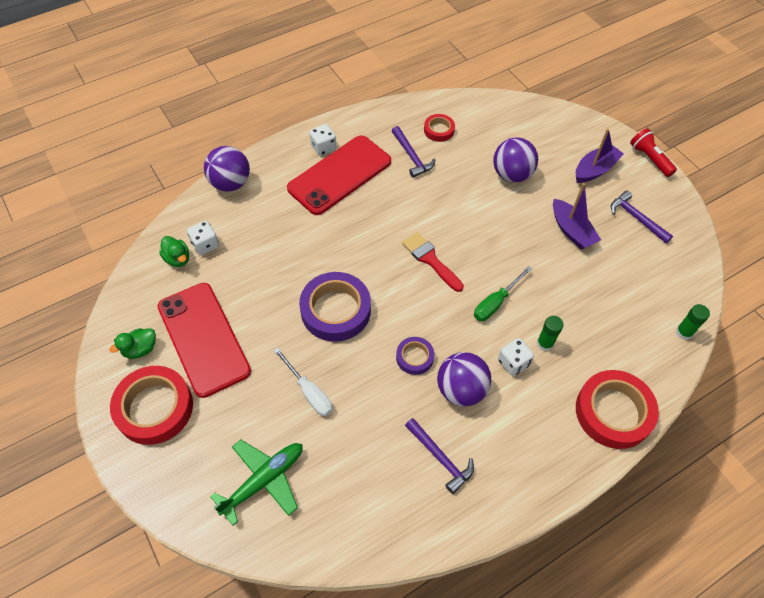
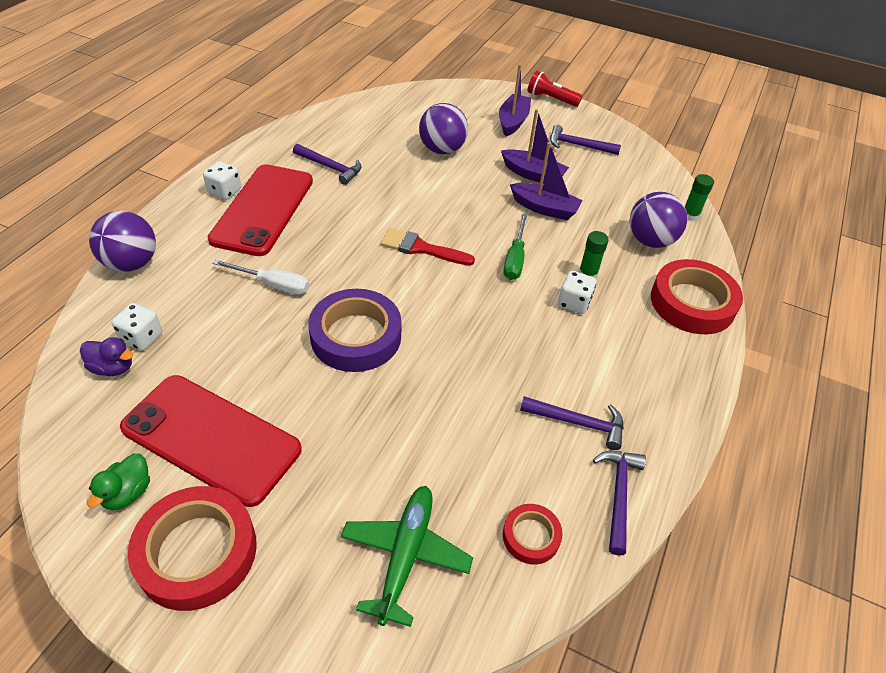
camera: 35 degrees left, 10 degrees down
(178, 259) = (113, 368): green duck -> purple duck
(309, 392) = (387, 431): white screwdriver -> white screwdriver (273, 285)
(414, 357) = (476, 342): purple tape -> none
(427, 525) = (618, 495): none -> purple hammer
(439, 130) = (341, 137): red tape -> red tape (531, 536)
(461, 389) = (545, 349): purple ball -> purple ball (650, 241)
(556, 267) = (544, 208): none -> purple boat

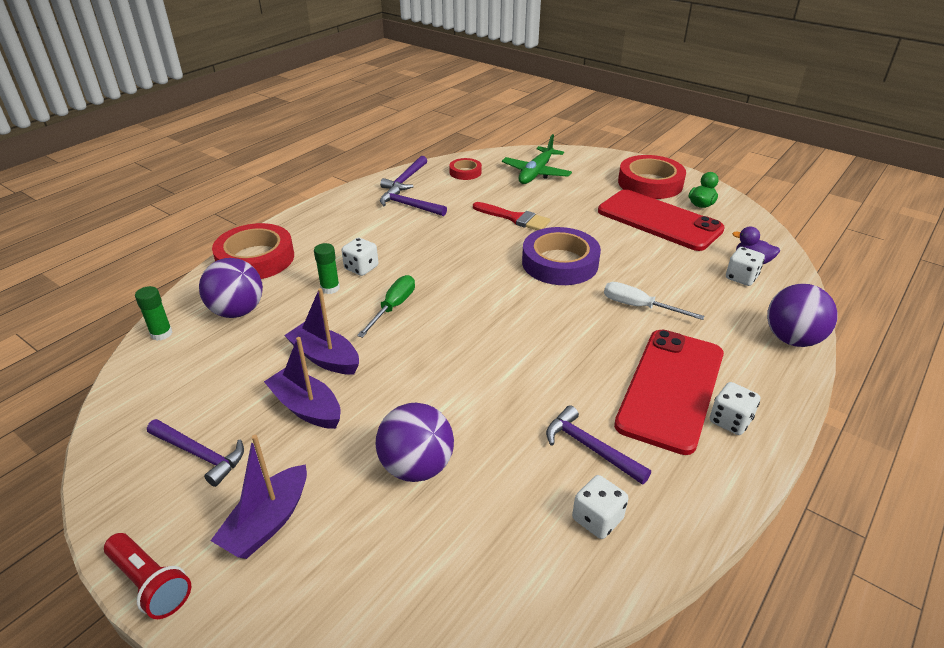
camera: 165 degrees left, 10 degrees down
(328, 135) = (597, 519): none -> white dice
(421, 248) = (487, 326): red brush -> red brush (515, 218)

